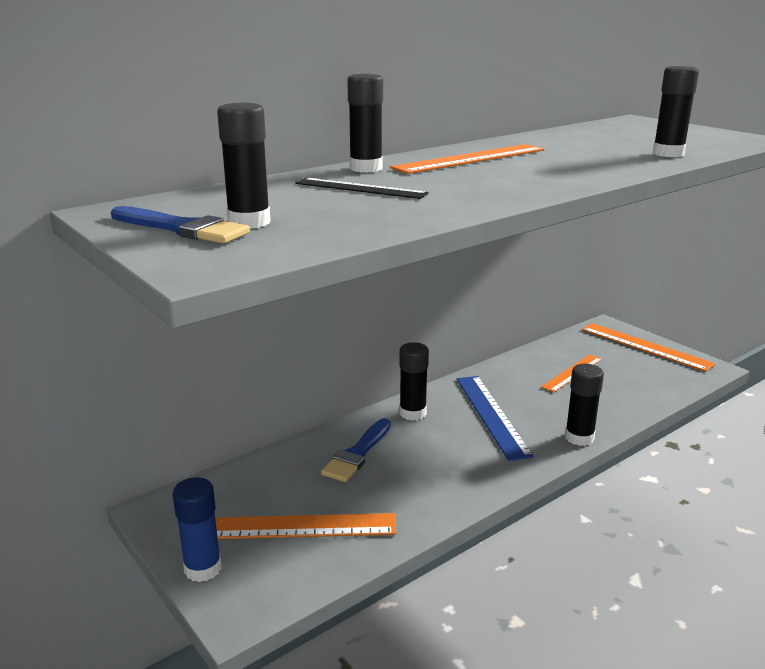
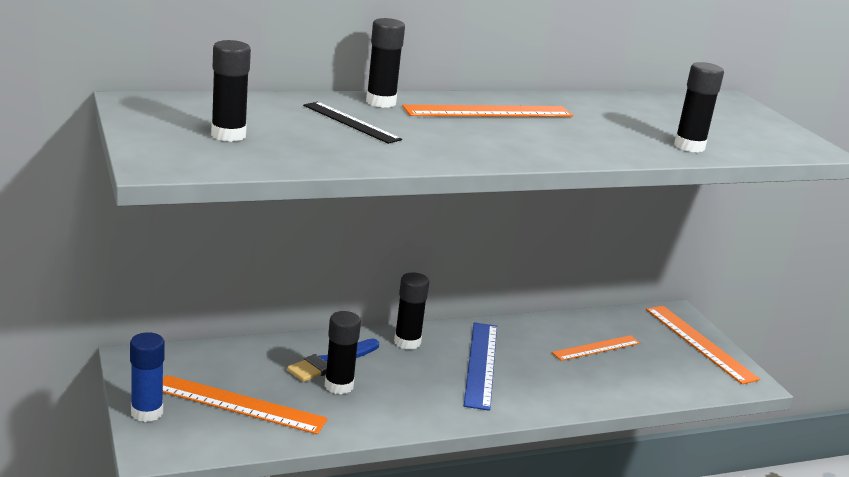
camera: 15 degrees right, 0 degrees up
(182, 228) = (174, 129): blue brush -> none
(579, 438) = (549, 406): black glue stick -> black glue stick (339, 386)

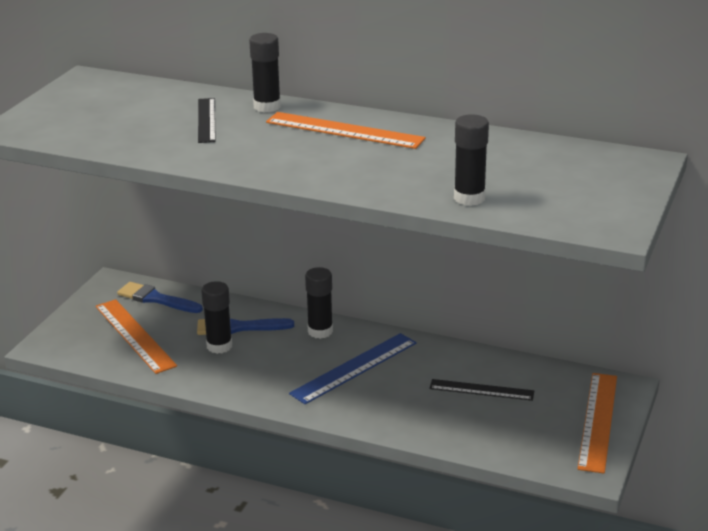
camera: 45 degrees right, 5 degrees up
(147, 412) = (72, 320): blue glue stick -> none
(208, 361) = (156, 299): none -> blue brush
(228, 135) = (97, 115): black glue stick -> none
(596, 348) = (481, 390): orange ruler -> black ruler

